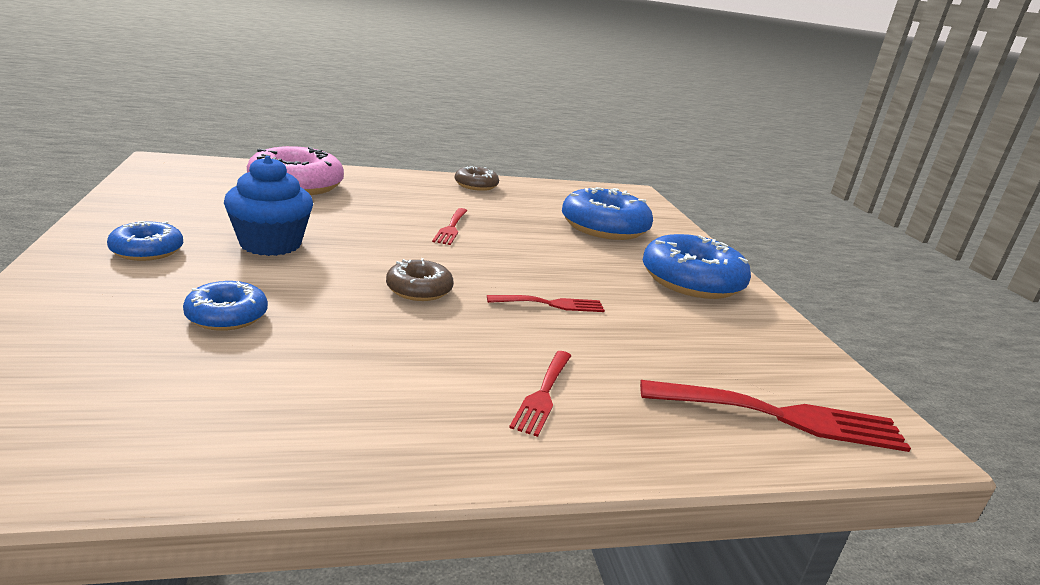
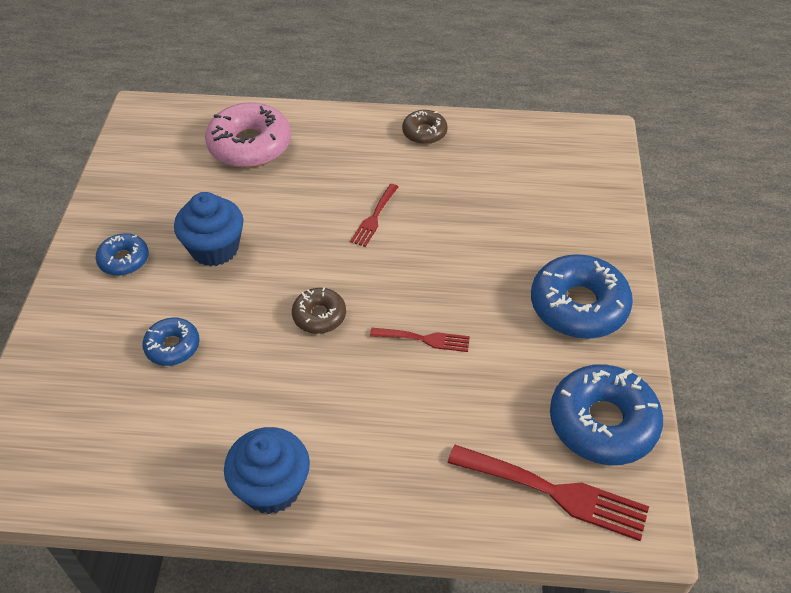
camera: 20 degrees right, 25 degrees up
(414, 441) = (272, 487): none -> blue cupcake
(543, 394) = (375, 450): red fork -> none
(604, 227) = (532, 210): blue donut -> blue donut (602, 423)

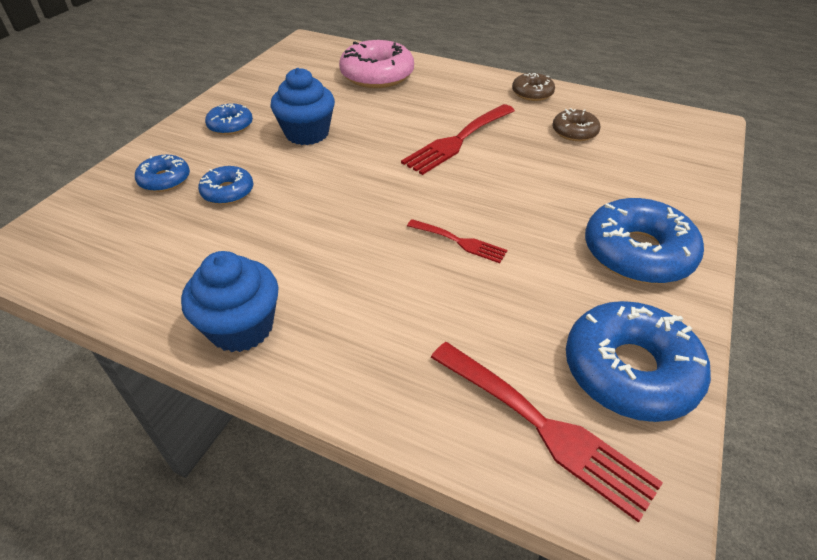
camera: 20 degrees right, 5 degrees down
(95, 351) = (165, 180): none -> blue donut
(319, 316) = (368, 199): brown donut -> brown donut (574, 132)
(374, 218) = (457, 141): red fork -> red fork, size x1.79

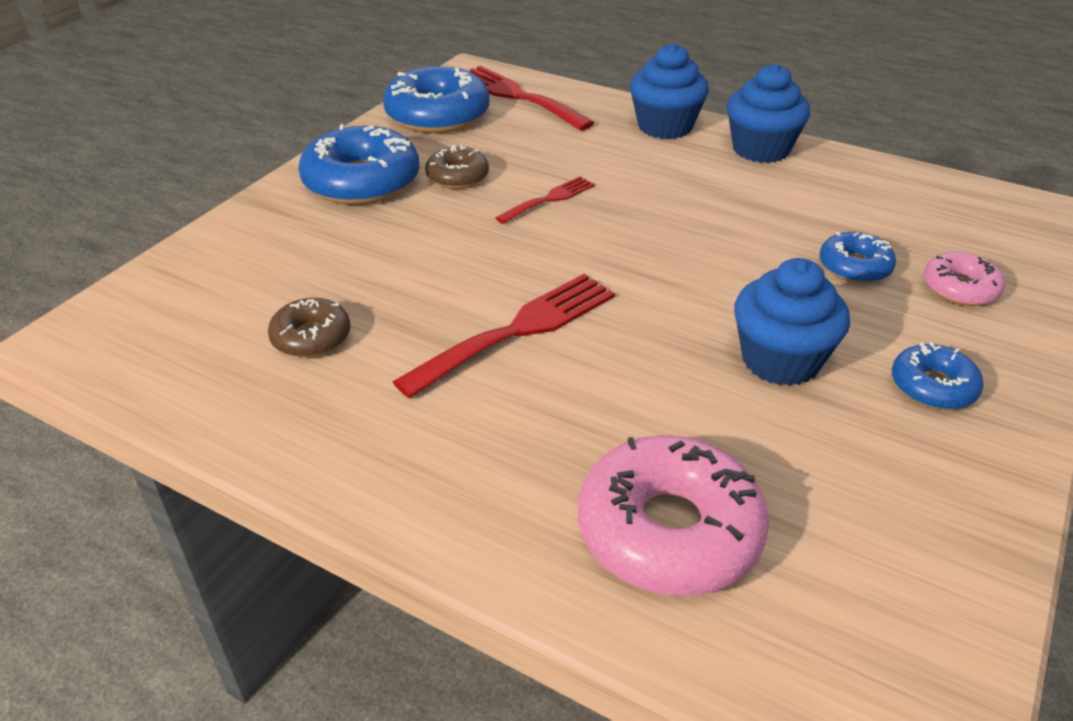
camera: 175 degrees left, 5 degrees down
(165, 180) = (960, 288): blue donut -> pink donut
(343, 365) = (665, 126): none -> blue cupcake
(460, 242) = (549, 199): red fork -> red fork turned 105 degrees clockwise
(532, 93) = (325, 440): brown donut -> brown donut (457, 176)

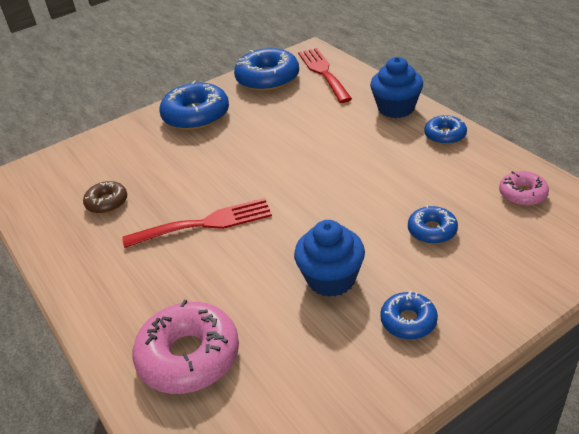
camera: 30 degrees right, 0 degrees up
(457, 176) = (247, 121): brown donut -> none
(549, 199) = (286, 146): red fork -> none
(761, 149) = (445, 135): blue cupcake -> blue donut
(960, 288) = (490, 262): pink donut -> pink donut (522, 194)

